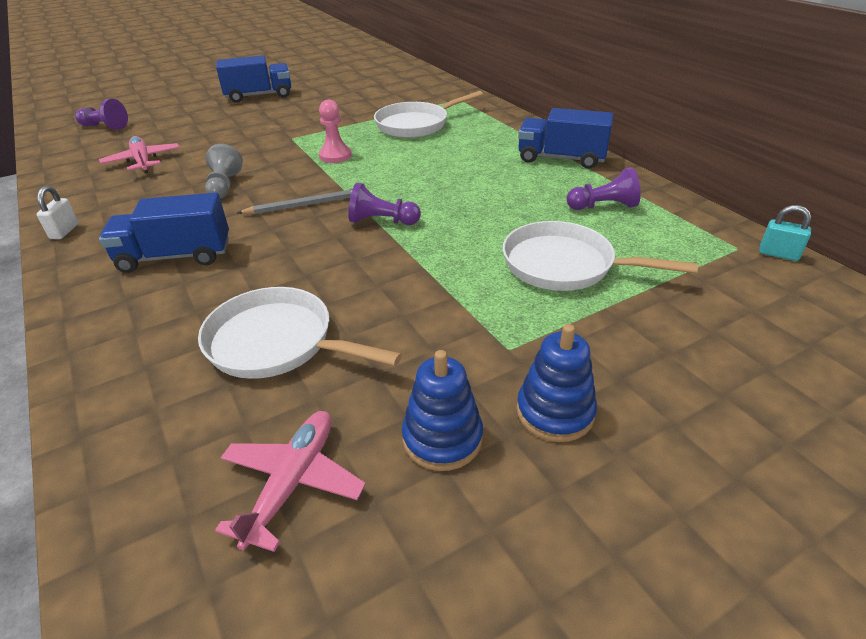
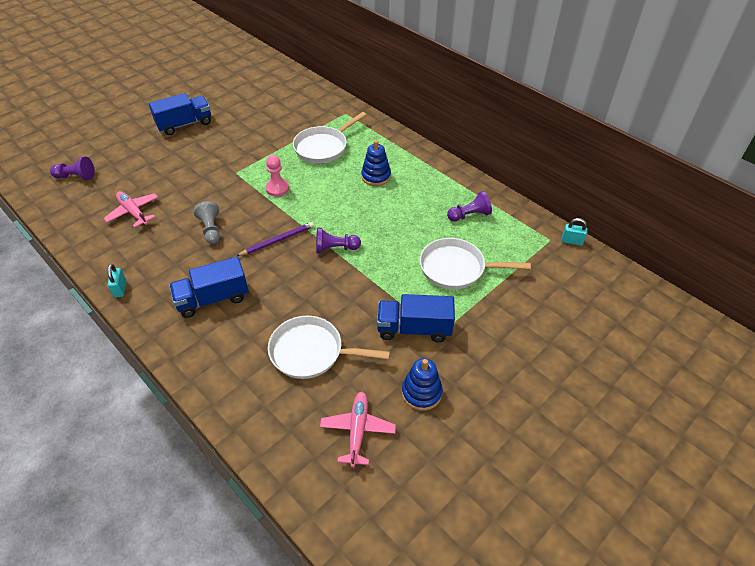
camera: 15 degrees left, 10 degrees up
(64, 231) = (120, 289): white padlock -> turquoise padlock
(305, 205) = (277, 240): grey pencil -> purple pencil
(555, 412) = (472, 367): blue stacking toy -> blue stacking toy (376, 176)
(561, 158) = (434, 172): blue truck -> blue truck (414, 329)

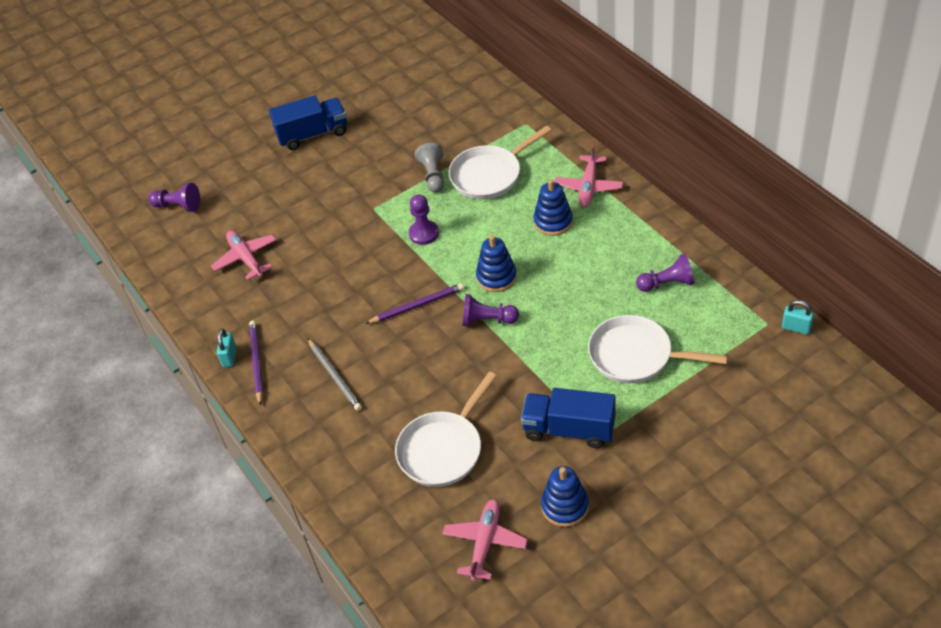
camera: 15 degrees right, 0 degrees up
(144, 292) = (256, 363): none -> purple pencil
(211, 230) = (337, 286): grey pawn -> grey pawn (433, 176)
(213, 299) = (335, 376): blue truck -> grey pencil
(277, 188) = (424, 233): pink pawn -> purple pawn
(311, 352) = (443, 449): white pan -> white pan turned 75 degrees counterclockwise
(338, 217) = (496, 277): none -> blue stacking toy
(398, 152) = (588, 187): none -> pink plane

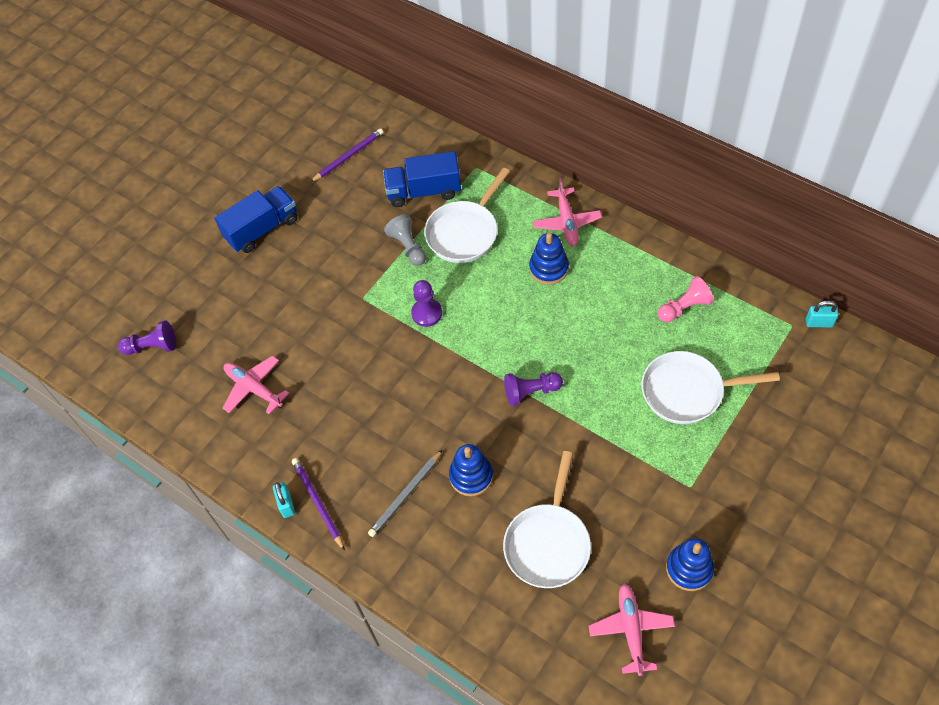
camera: 20 degrees left, 10 degrees up
(335, 376) = (405, 495): grey pencil -> grey pencil turned 90 degrees clockwise
(417, 305) = (454, 394): purple pencil -> purple pencil (348, 156)
(496, 277) = (519, 343): blue stacking toy -> blue stacking toy (471, 476)
(569, 430) = (658, 487): blue truck -> blue truck (424, 191)
(667, 284) = (684, 307): purple pawn -> pink pawn

